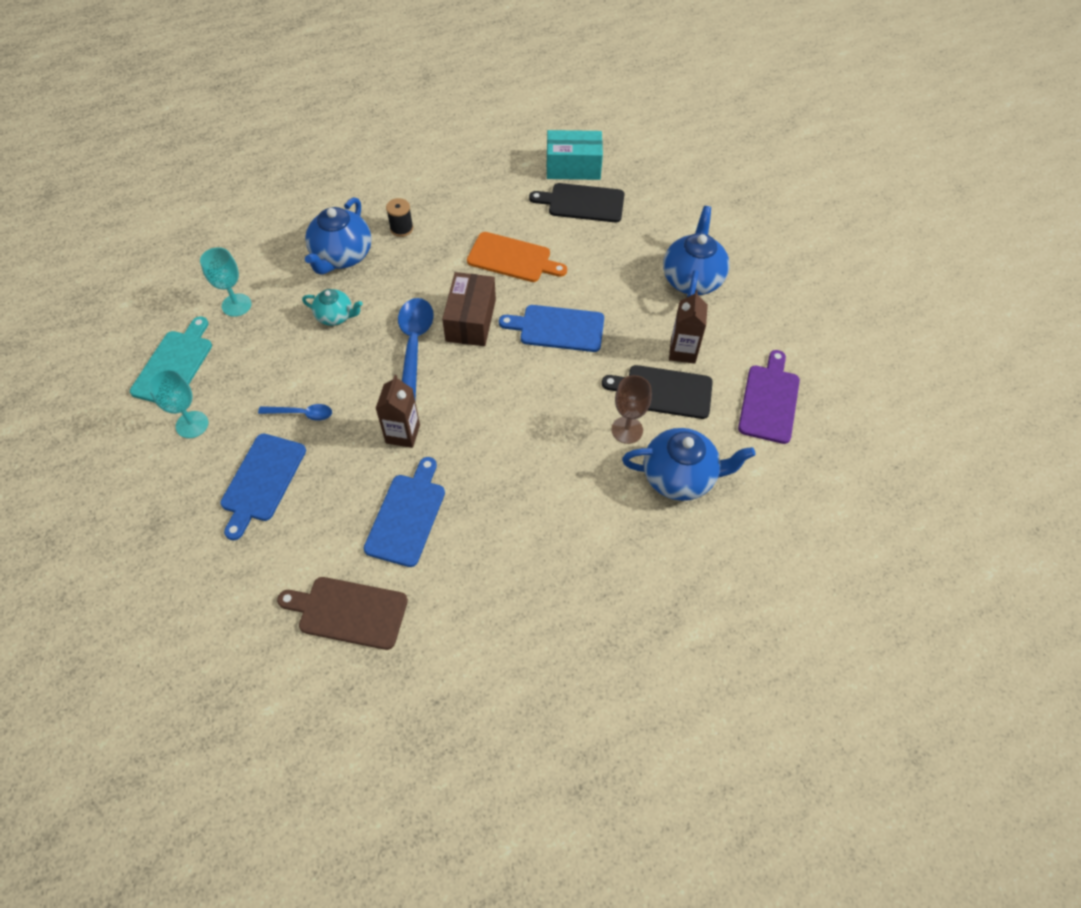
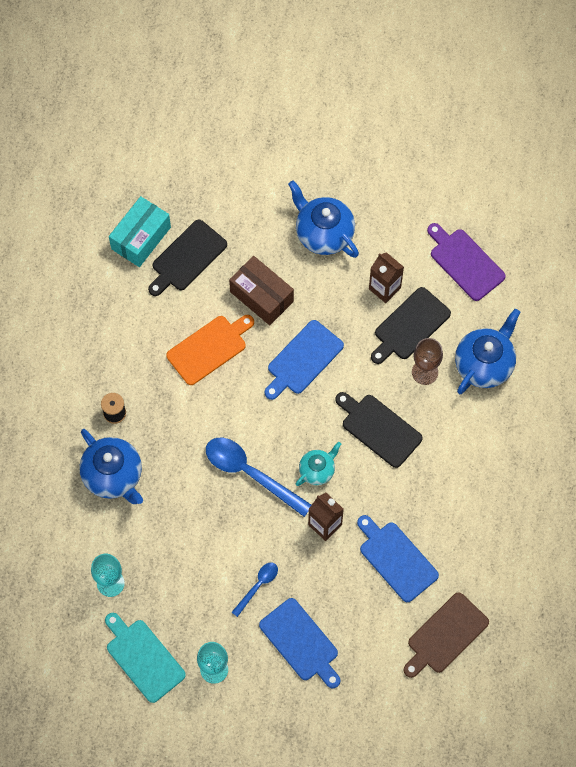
camera: 55 degrees left, 10 degrees up
(335, 316) = (177, 514): turquoise teapot -> turquoise teapot (317, 470)
(471, 320) = (251, 417): brown box -> brown box (261, 296)
(537, 424) = (379, 428): none -> black cutting board

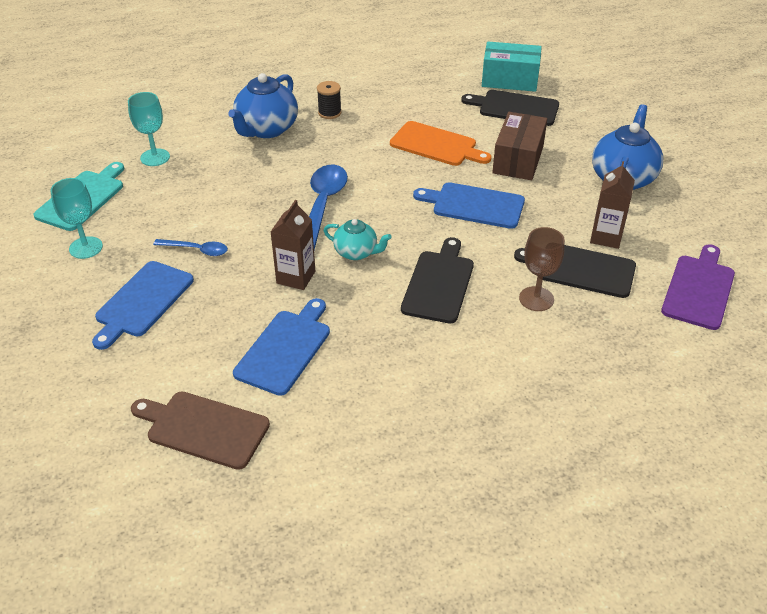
camera: 65 degrees right, 25 degrees down
(484, 364) = (590, 347): blue teapot -> none

